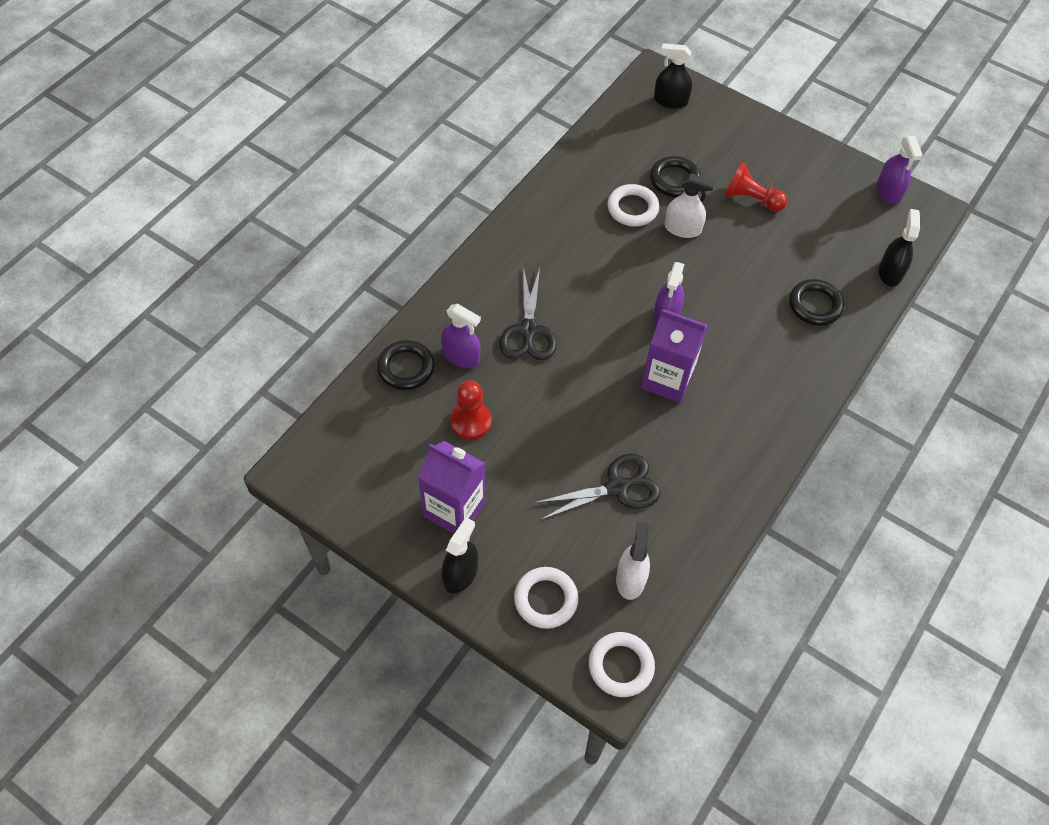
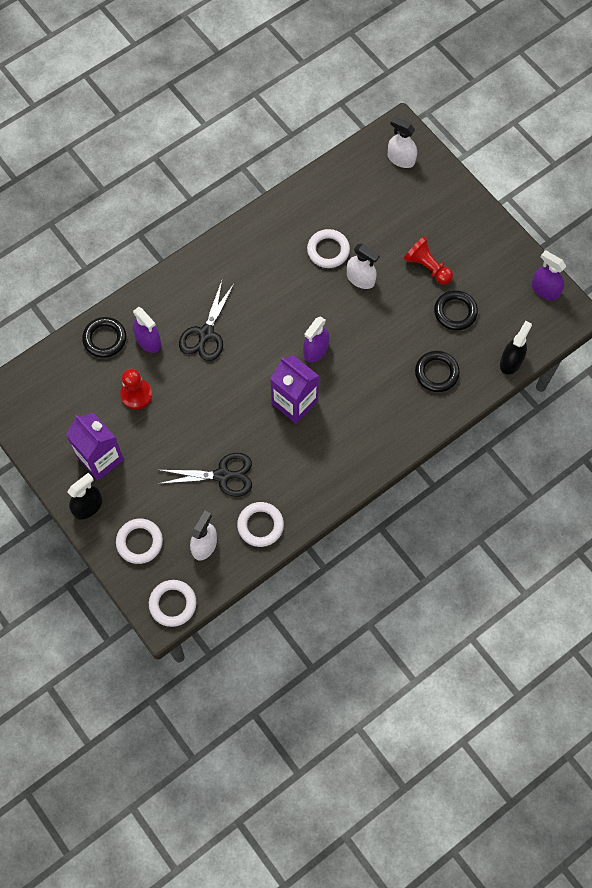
camera: 20 degrees right, 10 degrees up
(670, 101) = (401, 159): black spray bottle -> white spray bottle
(674, 180) = (373, 233): black ring -> black ring (455, 312)
(690, 534) = (260, 525): none -> white ring
(888, 191) = (545, 290): purple spray bottle -> purple spray bottle turned 120 degrees clockwise

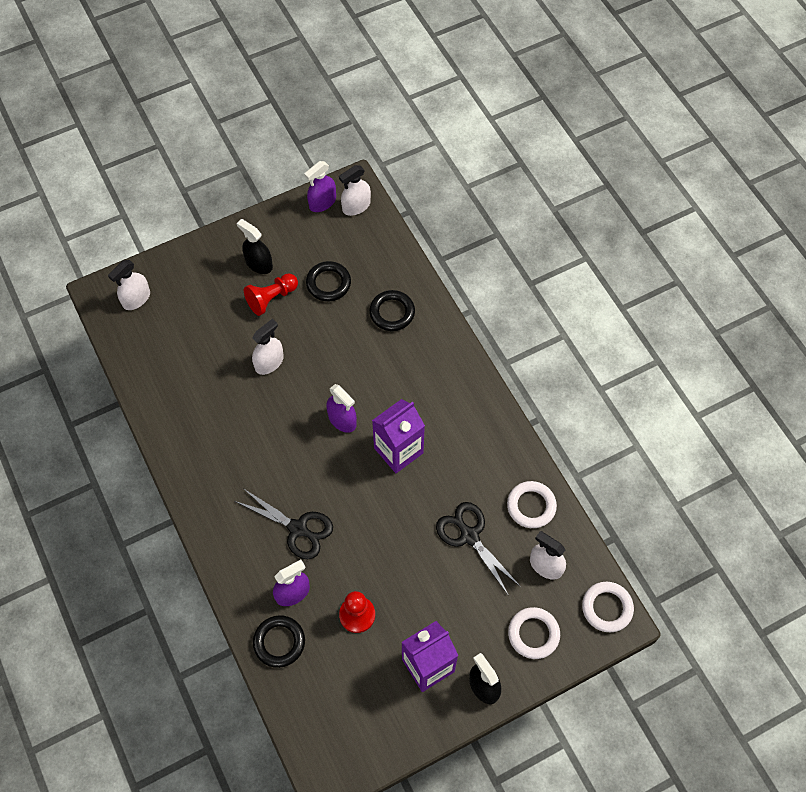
camera: 80 degrees left, 5 degrees down
(222, 475) = (469, 536): black scissors -> black scissors turned 45 degrees counterclockwise
(328, 250) = (227, 388): white ring -> none
(511, 361) = (393, 246): black spray bottle -> black spray bottle (259, 264)
(549, 320) = (356, 206): none -> white spray bottle

